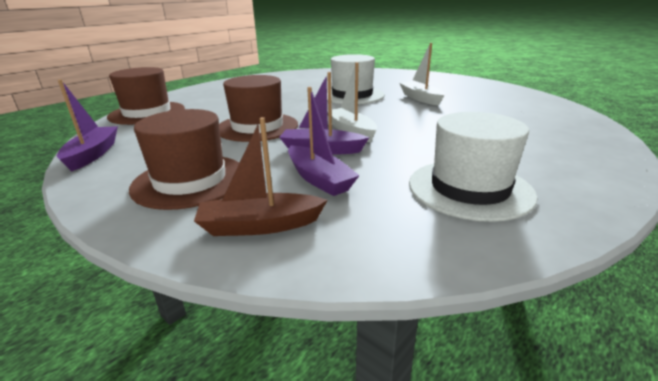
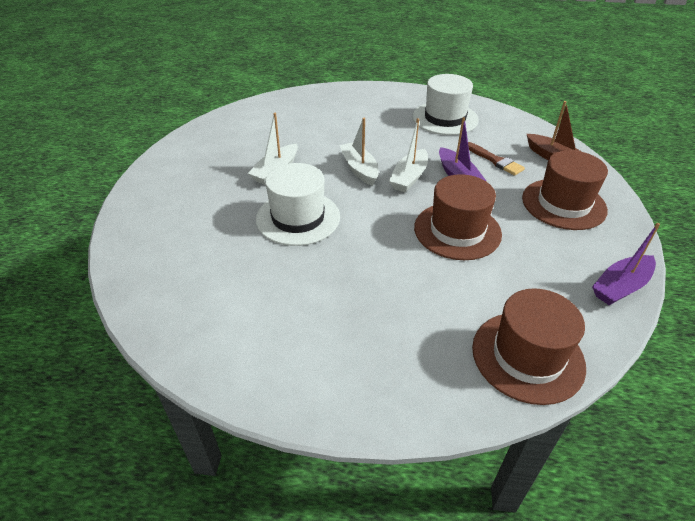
camera: 125 degrees left, 15 degrees up
(319, 179) = (495, 160): purple boat -> brown brush
(390, 119) = (359, 169): none -> white boat

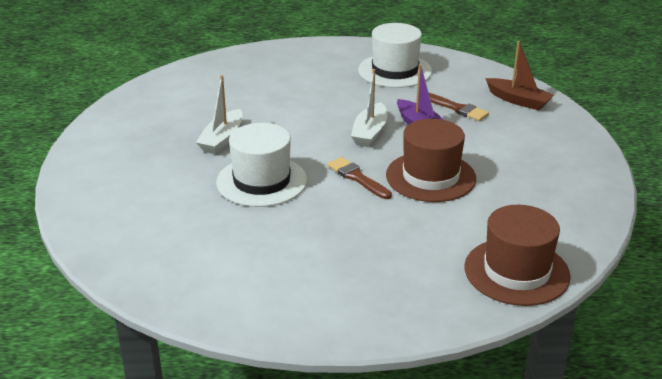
camera: 10 degrees left, 10 degrees down
(359, 169) = (314, 129): white boat -> none
(387, 224) = (357, 178): none -> brown brush
(563, 204) = (533, 143): brown hat -> none
(620, 287) = (595, 208): purple boat -> none

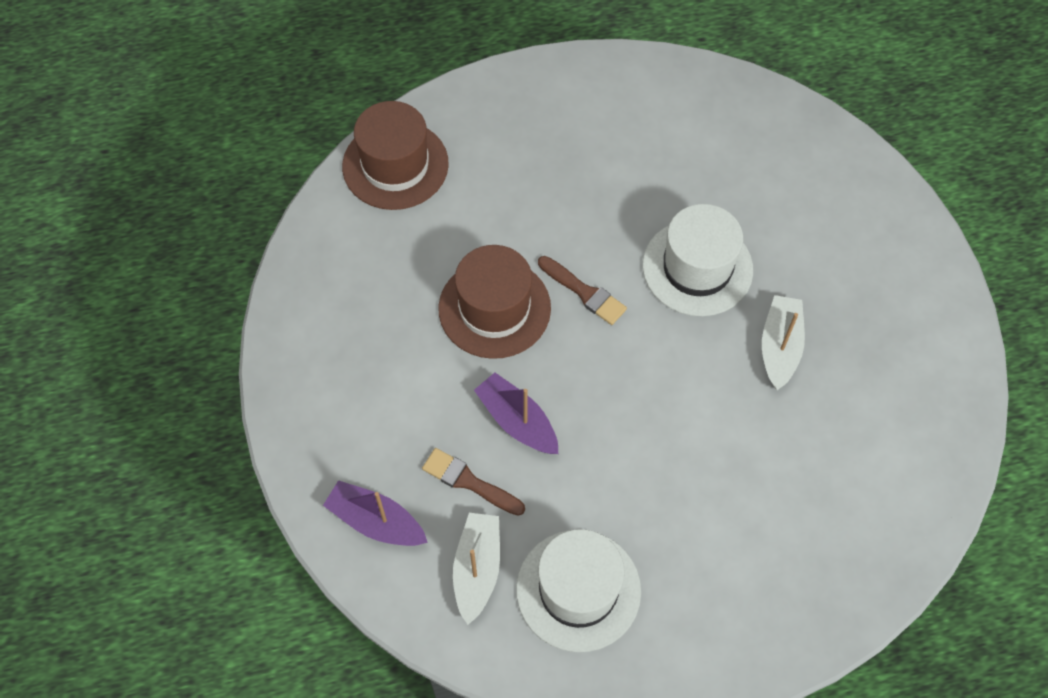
camera: 170 degrees right, 30 degrees up
(370, 133) = (586, 395): white boat -> white boat (477, 569)
(518, 100) = (376, 521): brown boat -> purple boat

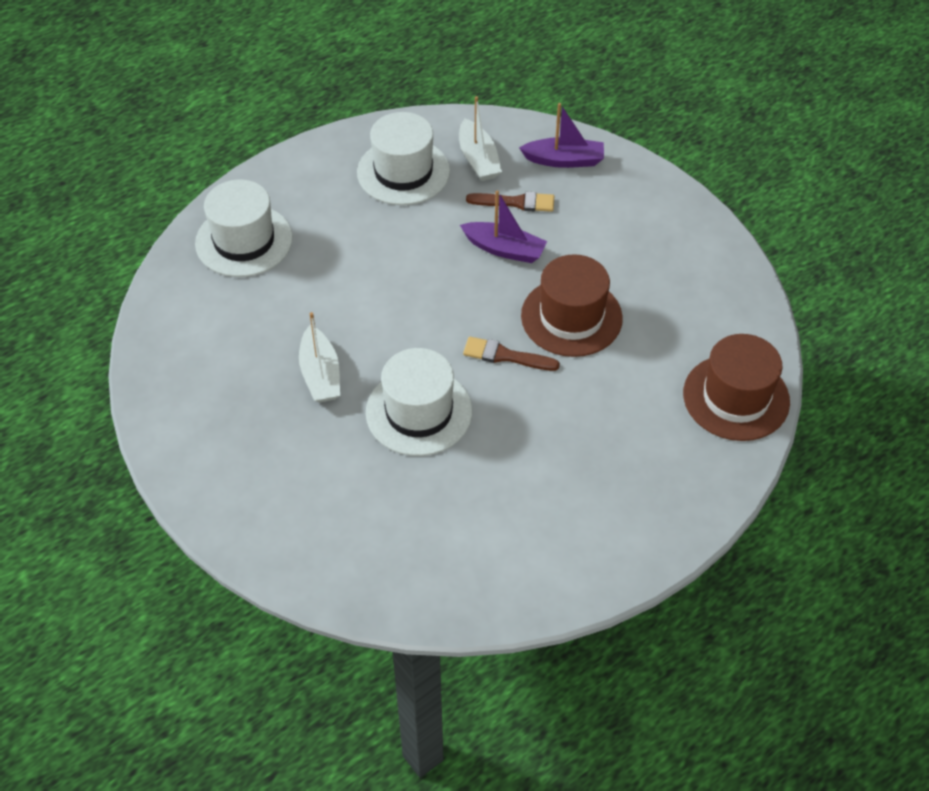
camera: 155 degrees right, 10 degrees down
(811, 563) = (244, 241): none -> white hat

